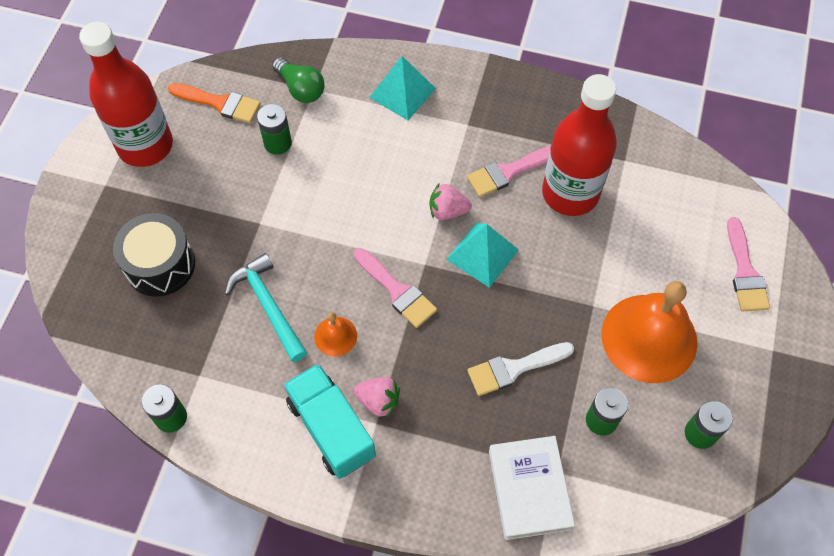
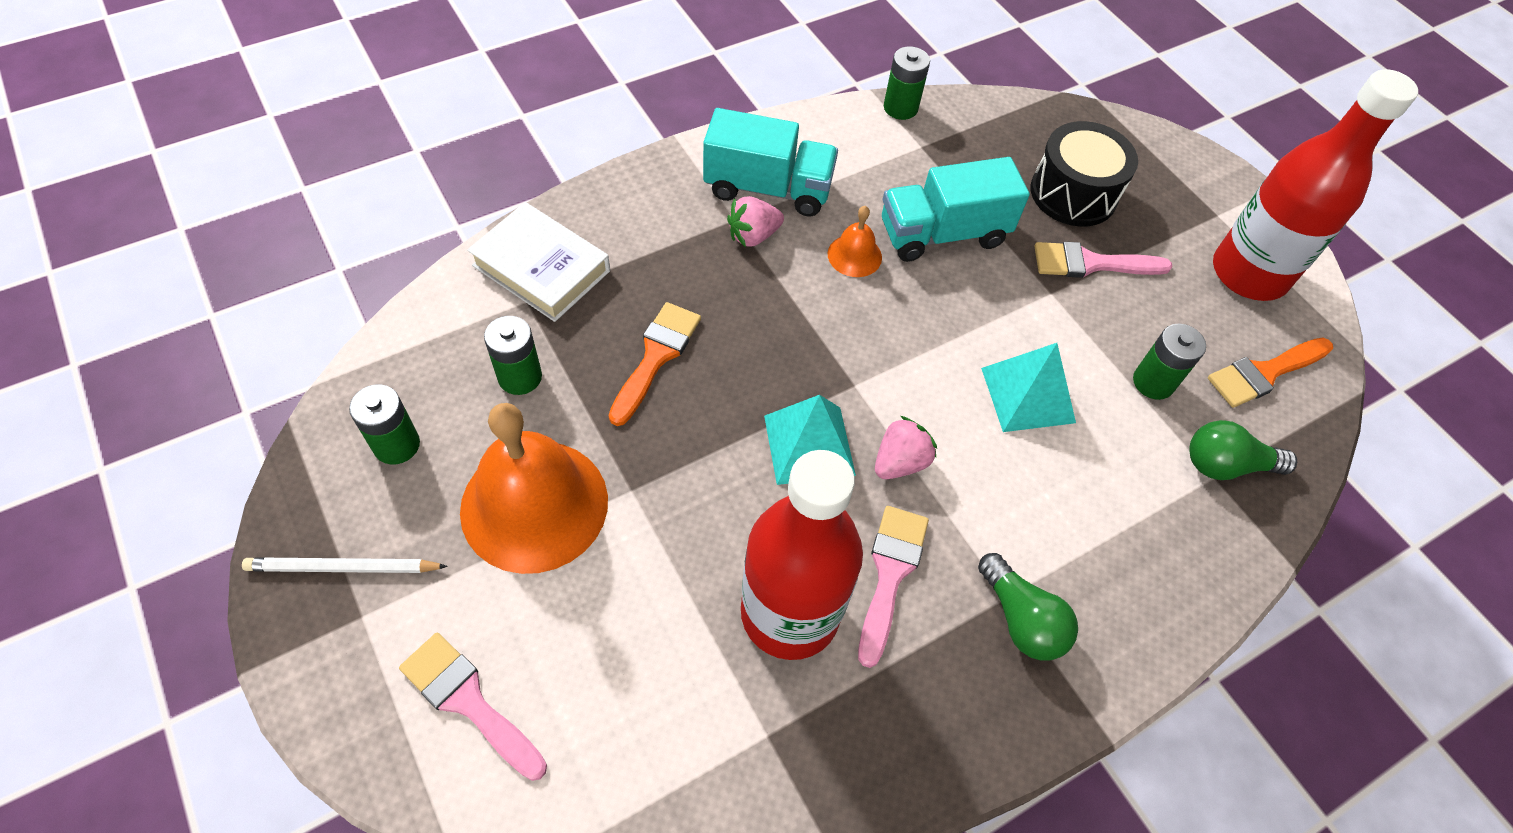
camera: 130 degrees right, 5 degrees down
(268, 306) = (942, 233): turquoise hammer -> turquoise truck
(397, 291) = (849, 337): pink brush -> pink brush (1091, 263)
(402, 93) = (1127, 567): turquoise pyramid -> turquoise pyramid (1028, 395)
(472, 113) = (1021, 619): none -> green light bulb
(514, 368) = (656, 357): white brush -> orange brush
(769, 383) = (343, 568): none -> white pencil

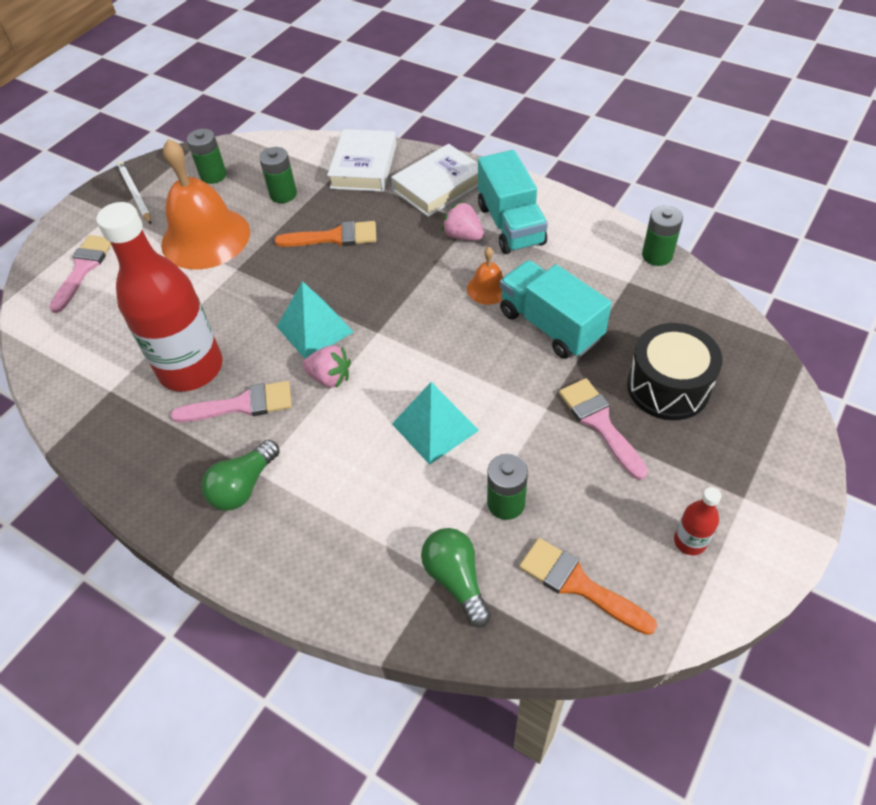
camera: 70 degrees right, 5 degrees down
(647, 216) = (439, 186): none -> white book
(1248, 274) = (689, 541): red bottle -> red bottle, size x0.41

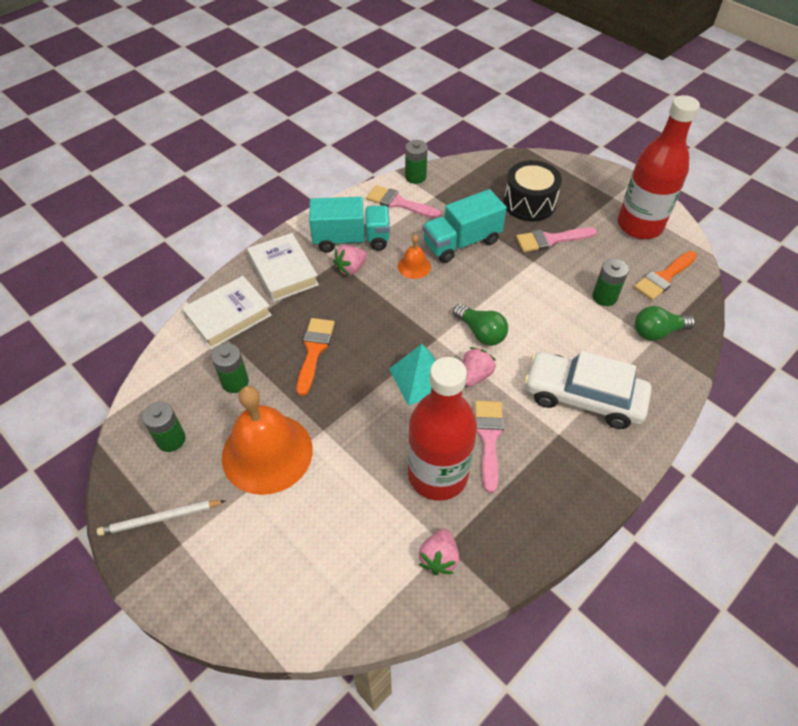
camera: 80 degrees left, 0 degrees up
(83, 268) = (262, 574): pink brush -> pink brush (399, 203)
(96, 387) = (439, 558): none -> pink strawberry
(244, 486) = (569, 444): green light bulb -> green light bulb (481, 332)
(317, 493) = (583, 397): none -> white car
(364, 166) = (228, 316): white book -> white book turned 60 degrees counterclockwise
(435, 427) = (537, 320): turquoise pyramid -> none
(689, 541) = (639, 225): red bottle -> red bottle, size x2.47

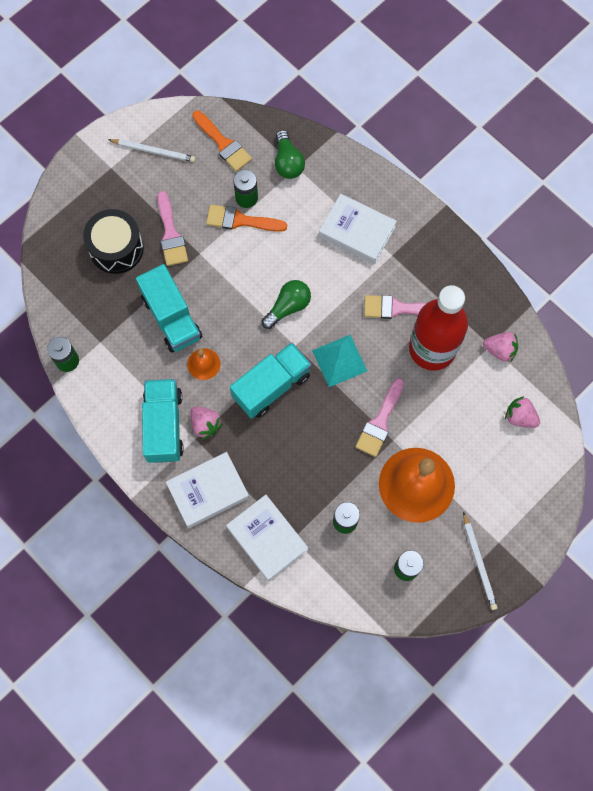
camera: 90 degrees left, 20 degrees up
(314, 351) = (309, 453): orange brush -> orange brush (240, 220)
(390, 319) = (271, 386): none -> turquoise truck
(399, 203) = (109, 378): pink brush -> pink brush (380, 422)
(475, 375) = (335, 314): pink strawberry -> pink strawberry (520, 417)
(583, 397) = (357, 232): white car -> white book
(639, 225) = (154, 151): red bottle -> white pencil

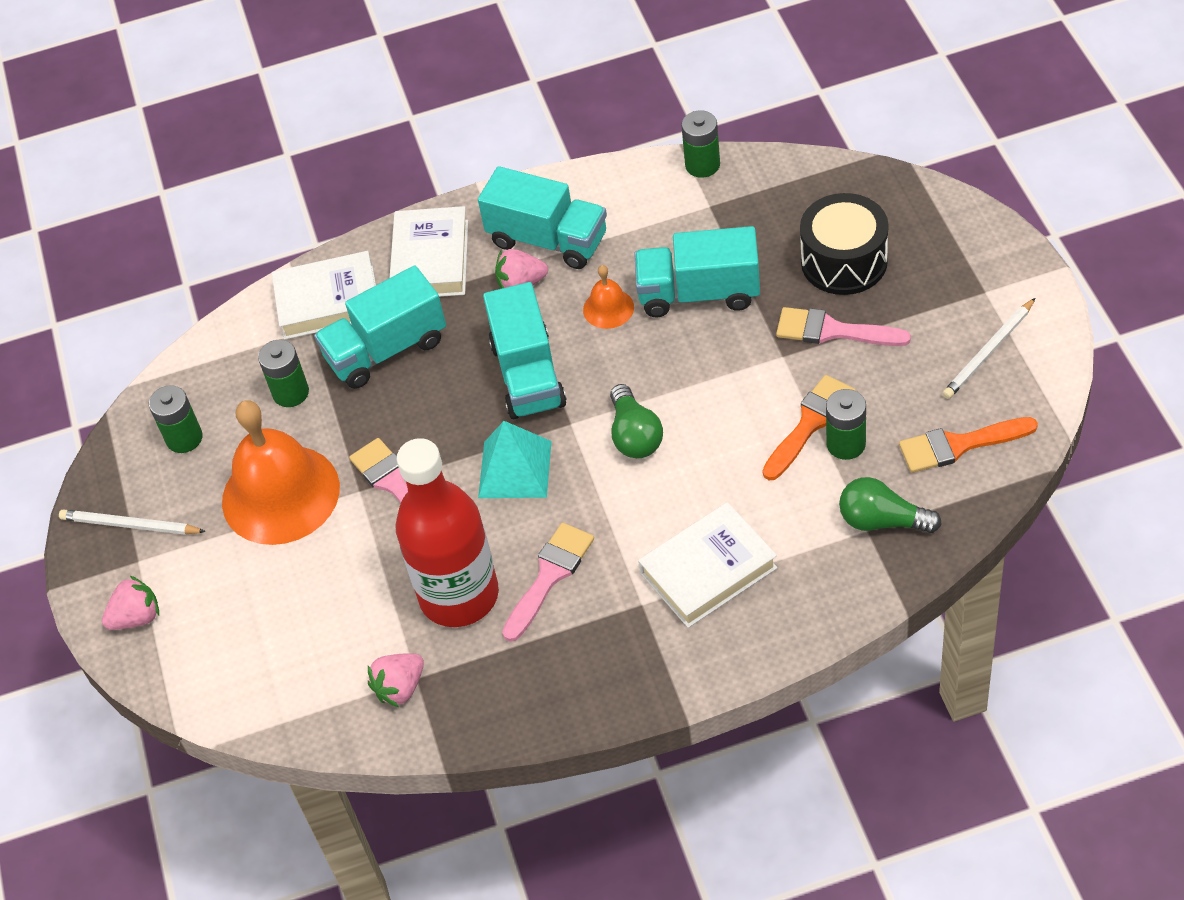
camera: 125 degrees right, 20 degrees down
(288, 480) = (386, 349): none -> turquoise truck
(520, 417) = (284, 668): pink strawberry -> pink strawberry (137, 617)

